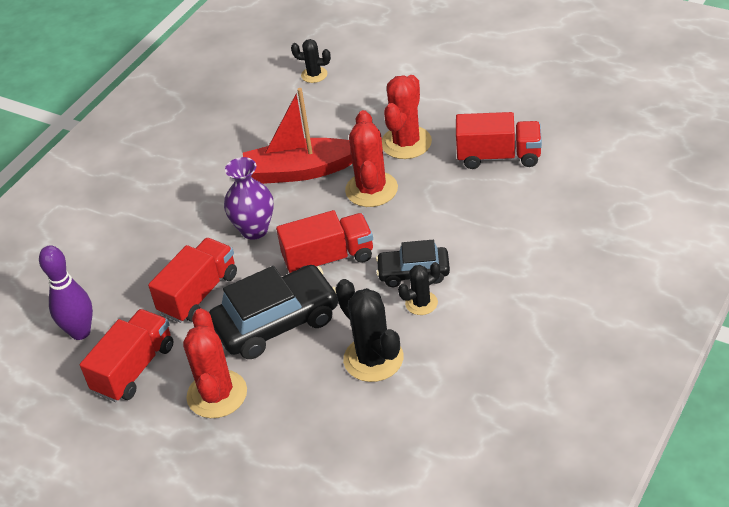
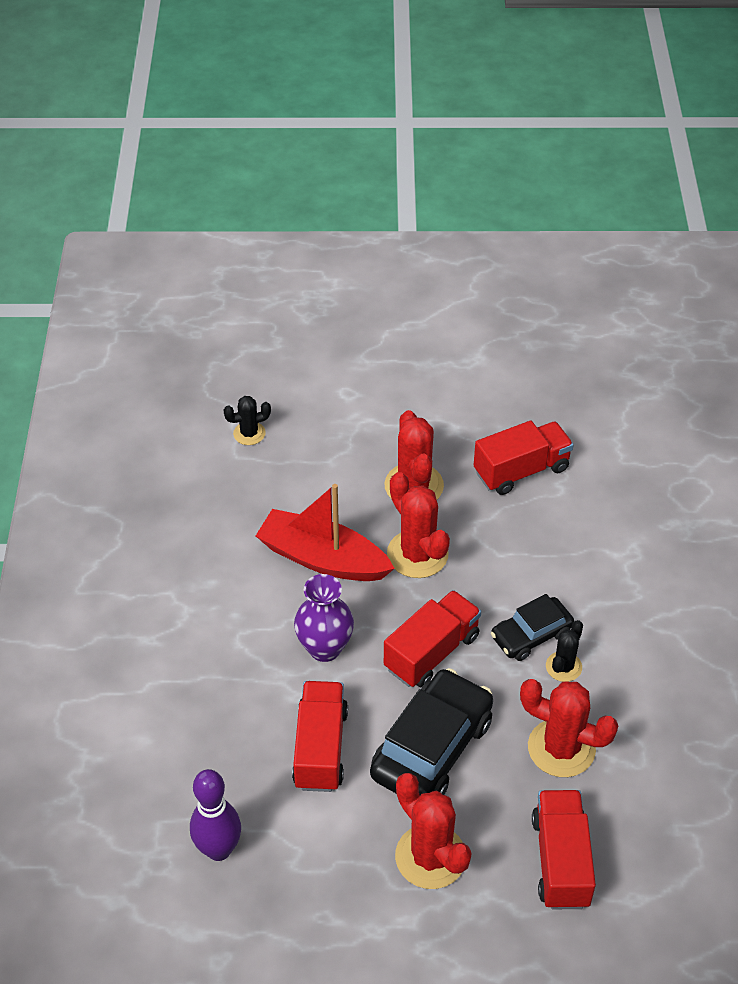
camera: 35 degrees left, 5 degrees up
(134, 369) = (316, 867): red truck -> red truck (561, 861)
(300, 171) = (322, 558): red boat -> red boat turned 60 degrees clockwise
(373, 359) = (561, 748): black cactus -> red cactus

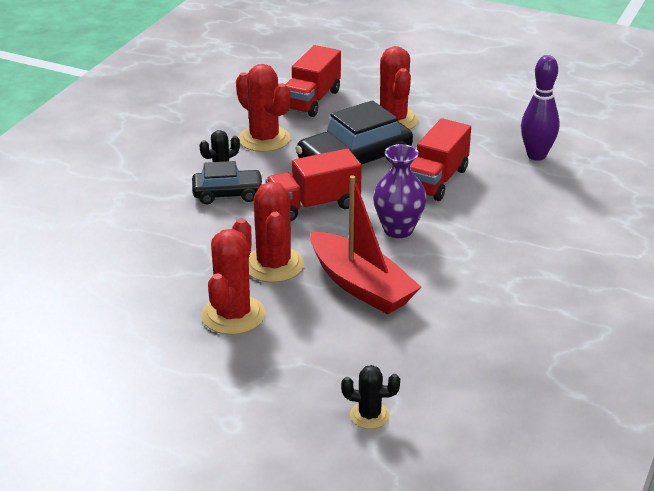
camera: 155 degrees left, 15 degrees down
(521, 470) = (122, 297): red truck -> none

